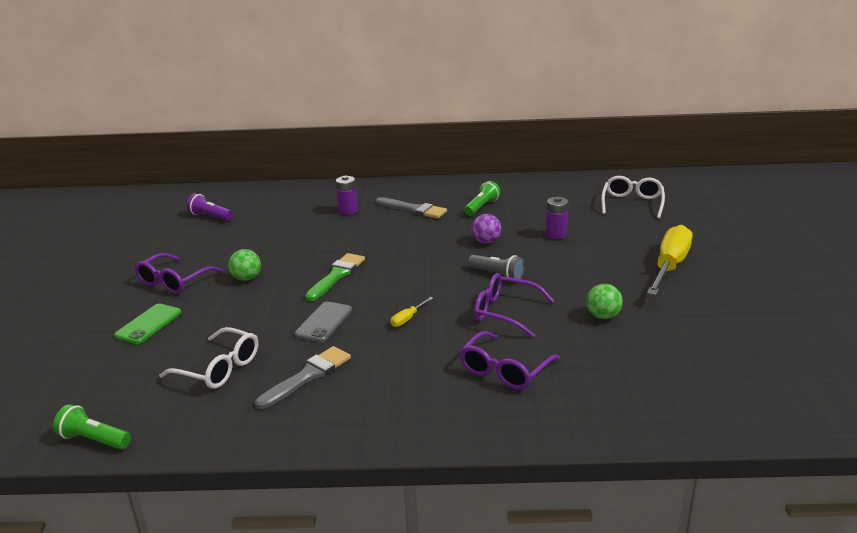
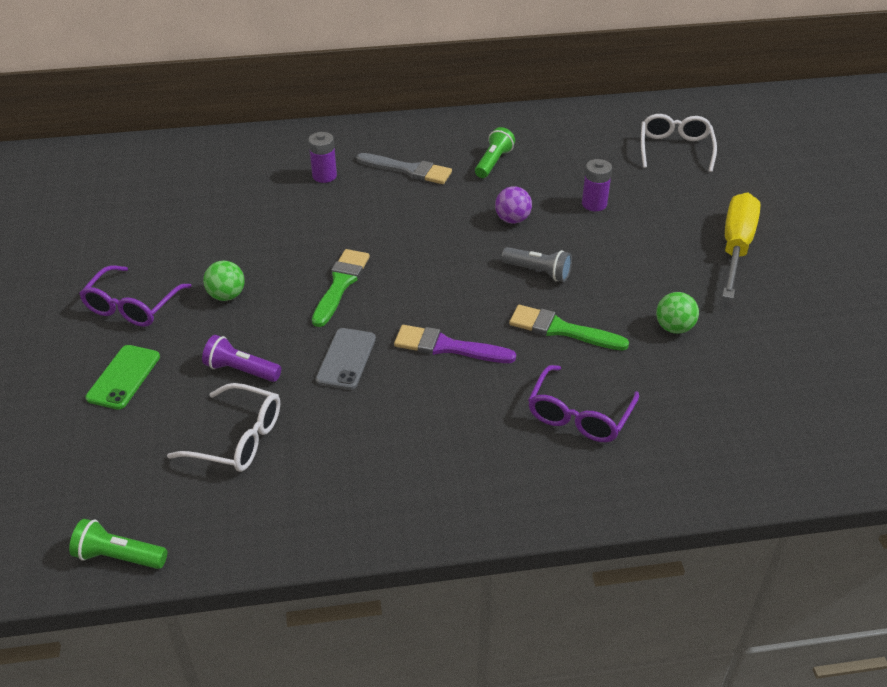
camera: 10 degrees left, 15 degrees up
(210, 216) = (143, 193): purple flashlight -> purple flashlight (241, 370)
(308, 376) = (350, 441): grey brush -> none
(408, 319) = (447, 347): yellow screwdriver -> purple brush
(506, 312) = (561, 329): purple glasses -> green brush

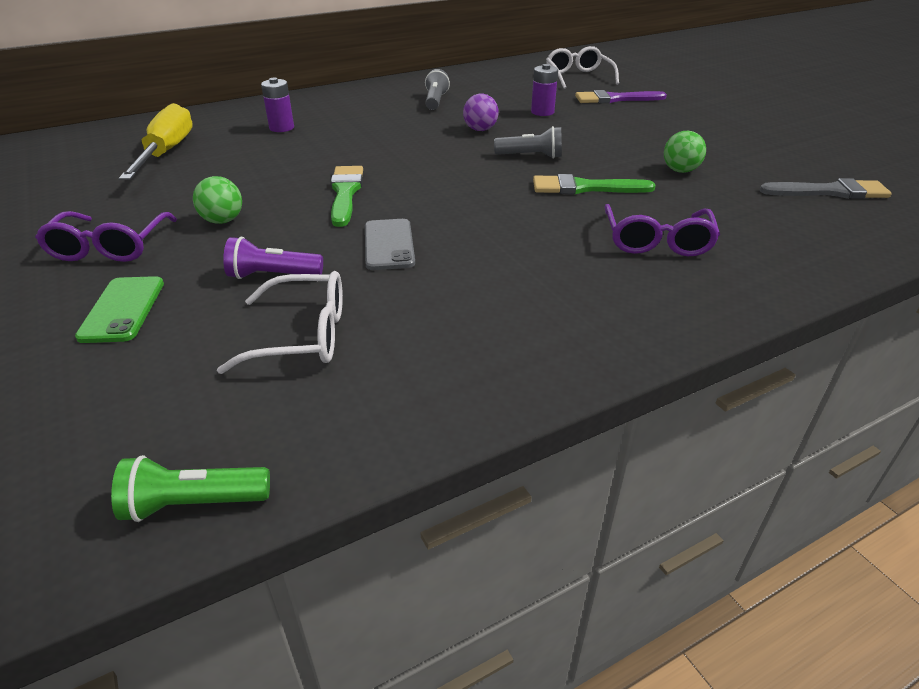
camera: 20 degrees left, 5 degrees down
(408, 170) = (361, 114): grey brush -> grey brush (830, 192)
(447, 347) = (488, 217): purple brush -> purple brush (615, 99)
(493, 162) = (435, 101): green flashlight -> grey flashlight
(736, 247) = (679, 119): yellow screwdriver -> yellow screwdriver (167, 152)

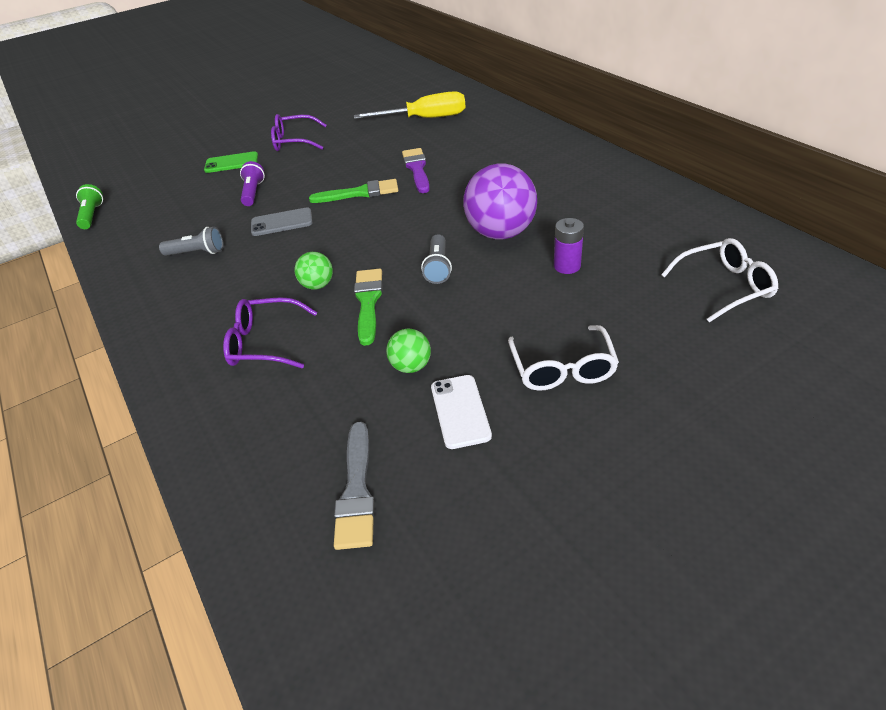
camera: 90 degrees right, 5 degrees up
(223, 221) = (322, 162): green ball -> green ball (318, 285)
(281, 128) = (480, 144): purple battery -> none
(301, 335) = (192, 214): white glasses -> white glasses (562, 368)
(435, 101) = (575, 199): grey flashlight -> grey flashlight (197, 253)
(480, 130) = (500, 233): purple ball -> purple ball, size x2.04
(615, 99) = (641, 320): purple brush -> purple brush (417, 169)
(728, 155) = (460, 411): none -> white phone

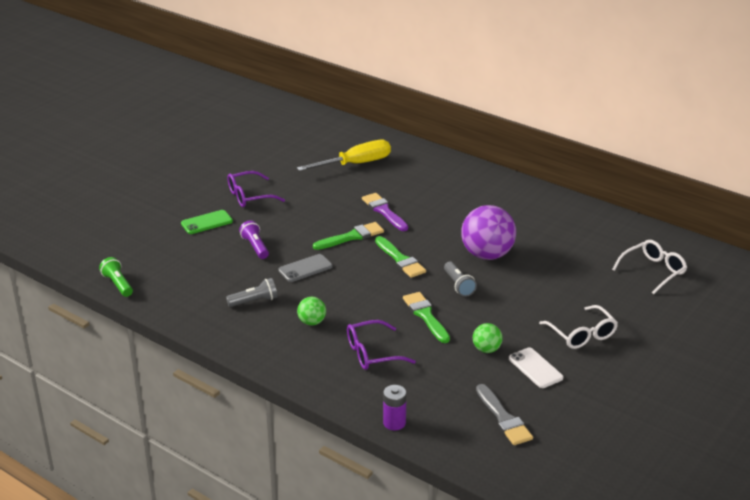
camera: 25 degrees left, 10 degrees down
(318, 285) = (378, 310): green ball -> green ball (312, 322)
(393, 226) = (400, 259): none -> green brush
(567, 266) = (548, 272): purple battery -> purple battery (394, 423)

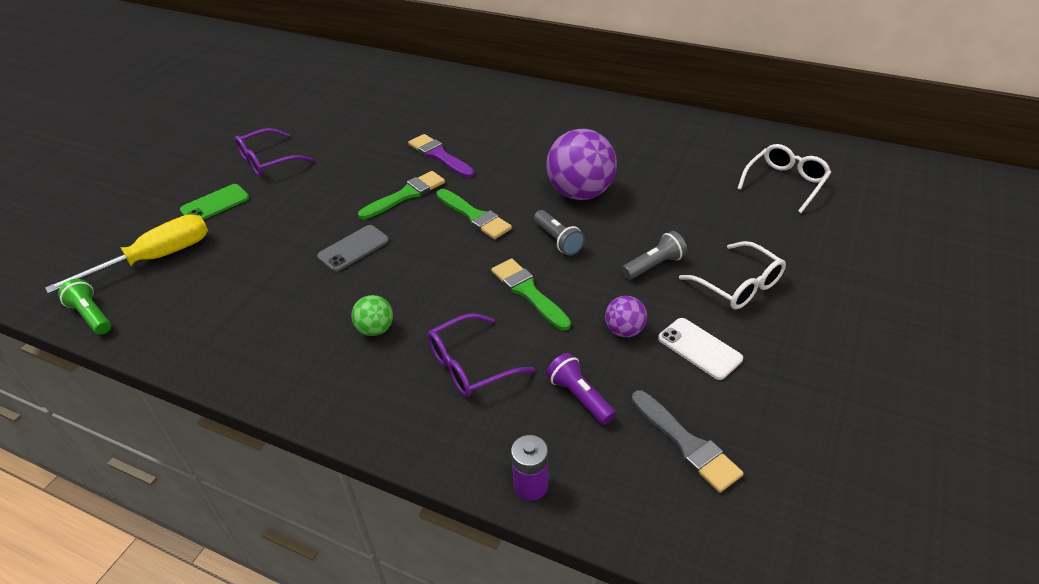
camera: 10 degrees left, 10 degrees up
(254, 301) = (290, 310): grey flashlight -> grey flashlight (654, 265)
(255, 247) = (282, 228): purple flashlight -> purple flashlight (580, 397)
(355, 164) = (392, 103): yellow screwdriver -> yellow screwdriver (155, 259)
(486, 349) = (624, 330): green ball -> purple ball

